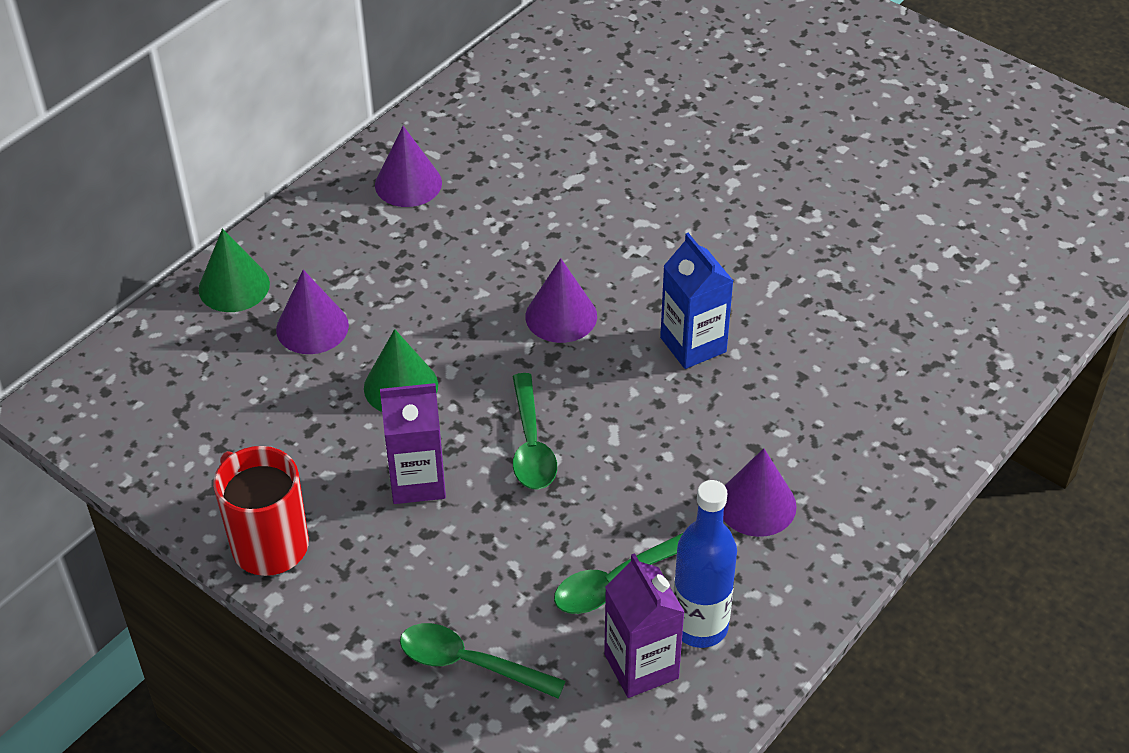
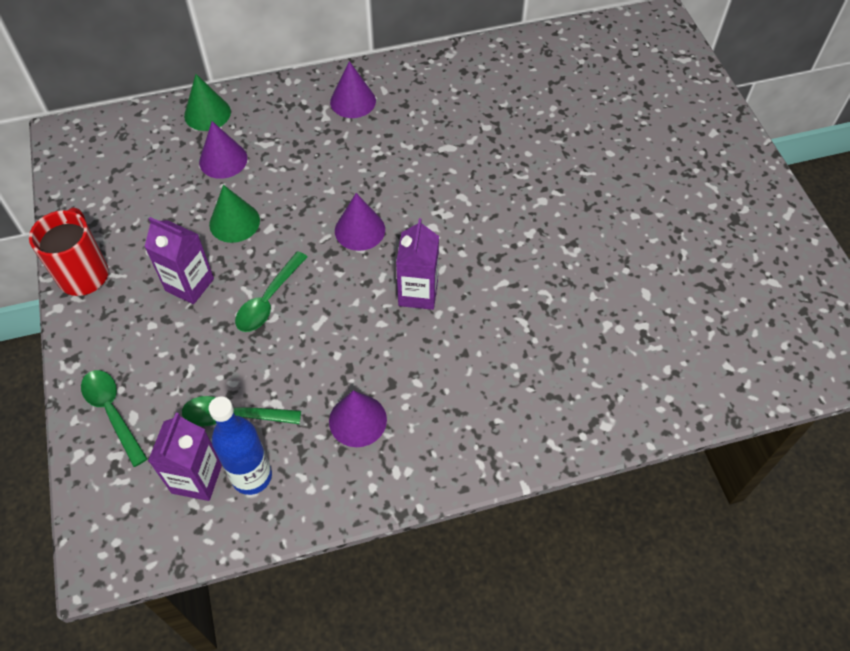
camera: 35 degrees right, 10 degrees up
(693, 345) = (418, 293): blue carton -> purple carton

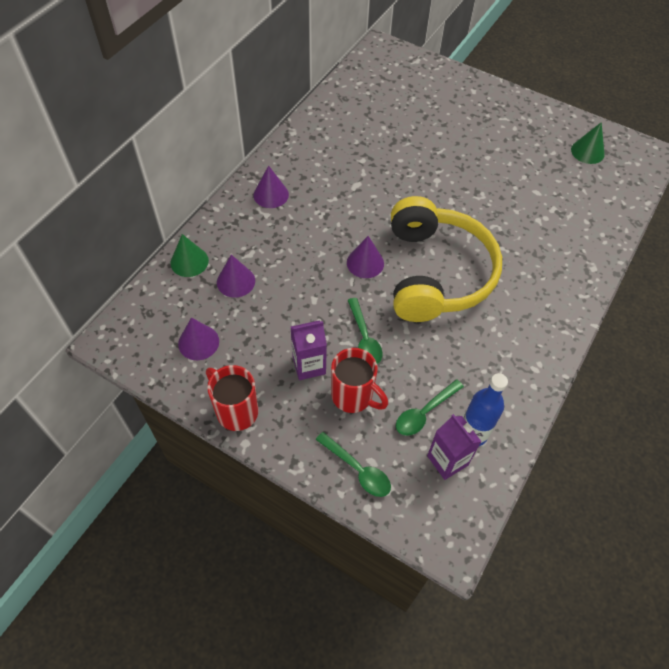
camera: 45 degrees left, 0 degrees up
(112, 412) = (357, 469): green spoon -> green spoon turned 150 degrees counterclockwise
(191, 345) = (353, 396): none -> red mug
(234, 222) = (289, 311): green cone -> green cone (587, 151)
(357, 420) = (487, 360): purple cone -> purple cone (198, 342)
(418, 293) = (436, 273): purple carton -> yellow headphones

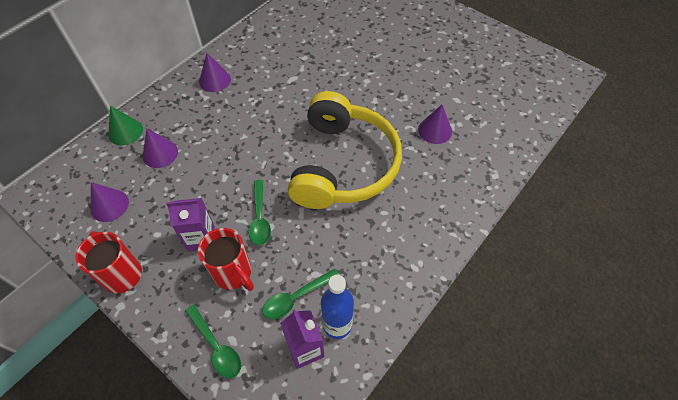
camera: 10 degrees right, 0 degrees up
(365, 263) = (280, 148): purple cone -> purple cone (435, 130)
(587, 151) = (513, 67): green cone -> none

